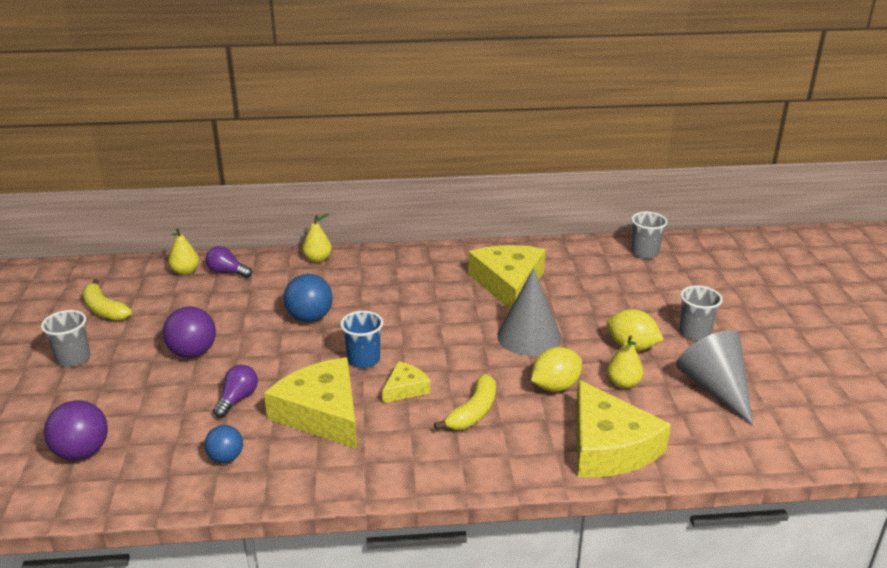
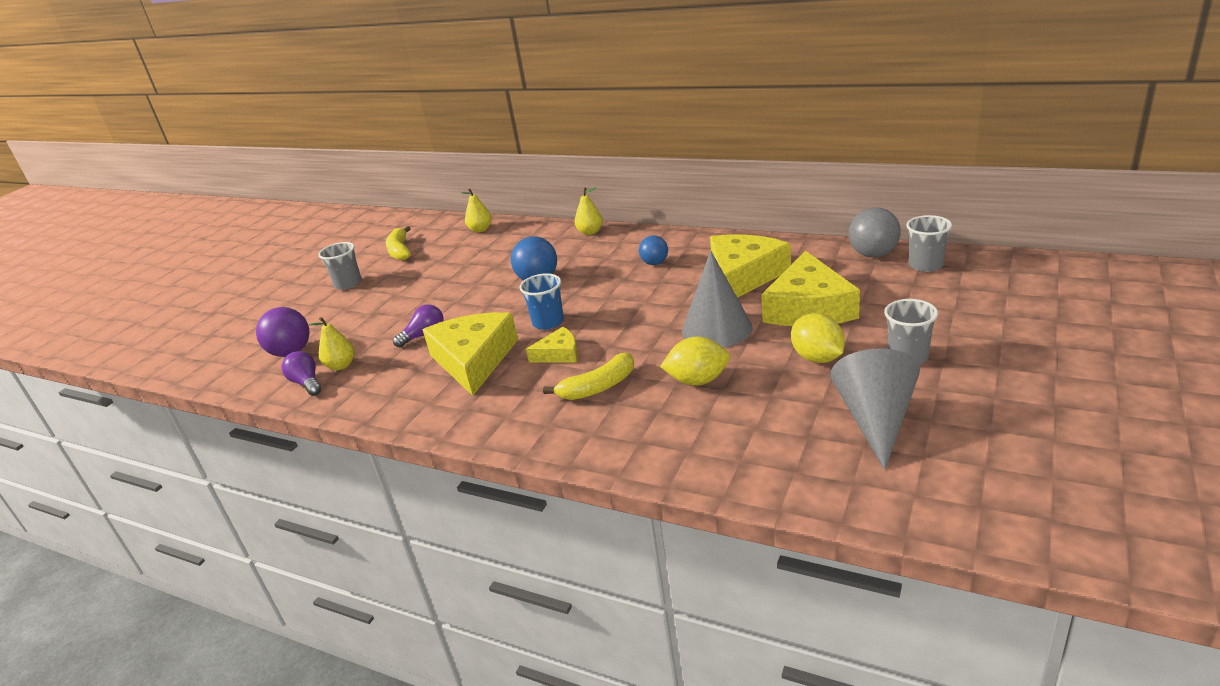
camera: 35 degrees right, 0 degrees up
(193, 352) = (427, 293): purple ball -> none
(226, 458) = (374, 379): blue ball -> blue ball (655, 263)
(227, 272) = (510, 234): purple light bulb -> purple light bulb (306, 383)
(598, 249) = (873, 254): none -> grey ball
(608, 446) = (697, 450): yellow cheese -> yellow cheese (808, 307)
(623, 383) = (772, 392): yellow pear -> yellow pear (341, 366)

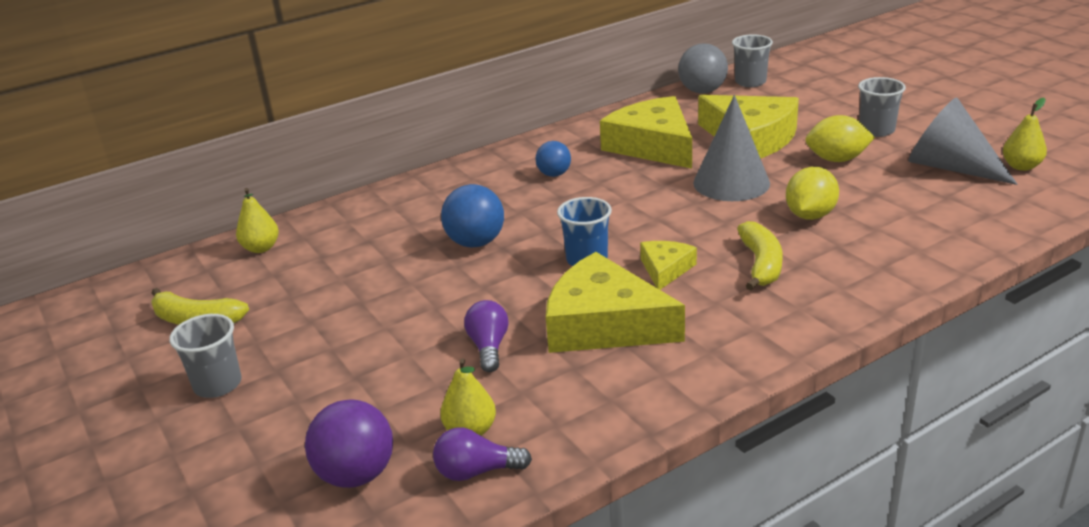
camera: 60 degrees left, 0 degrees up
(590, 232) = (415, 187): yellow pear -> yellow pear (1021, 166)

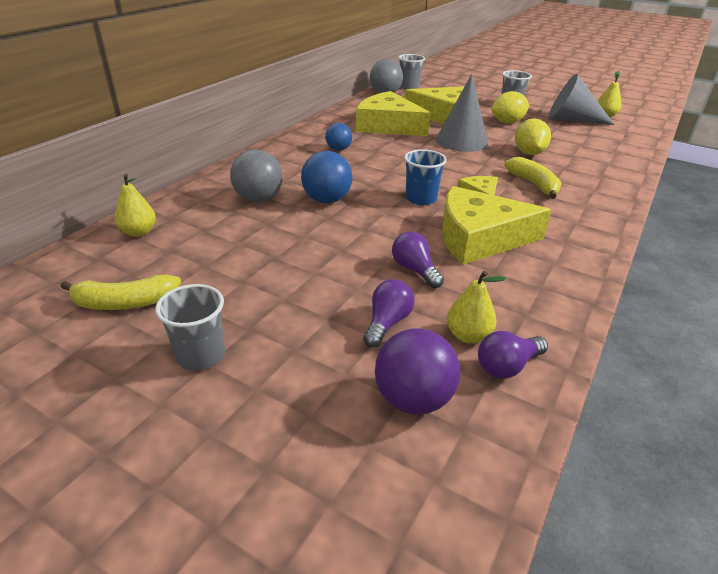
camera: 30 degrees left, 5 degrees up
(404, 229) = (258, 199): none -> grey ball
(404, 397) = (387, 323): none -> purple light bulb

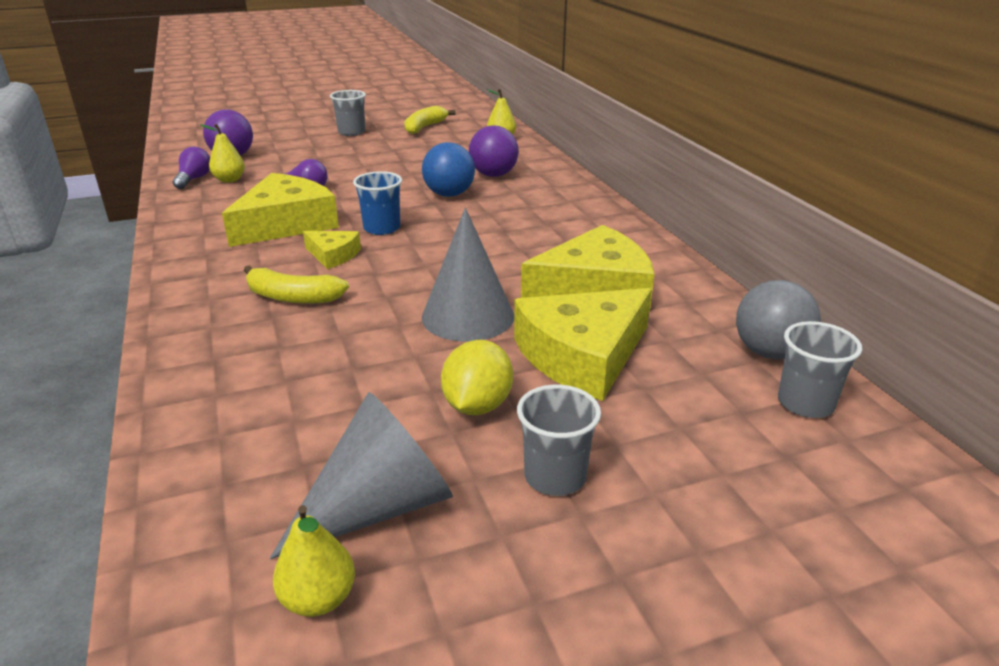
camera: 130 degrees right, 5 degrees down
(258, 199) = (493, 175): grey ball -> purple ball
(338, 149) = (553, 232): blue ball -> none
(387, 323) = (283, 167): purple light bulb -> none
(528, 153) = (354, 346): yellow lemon -> none

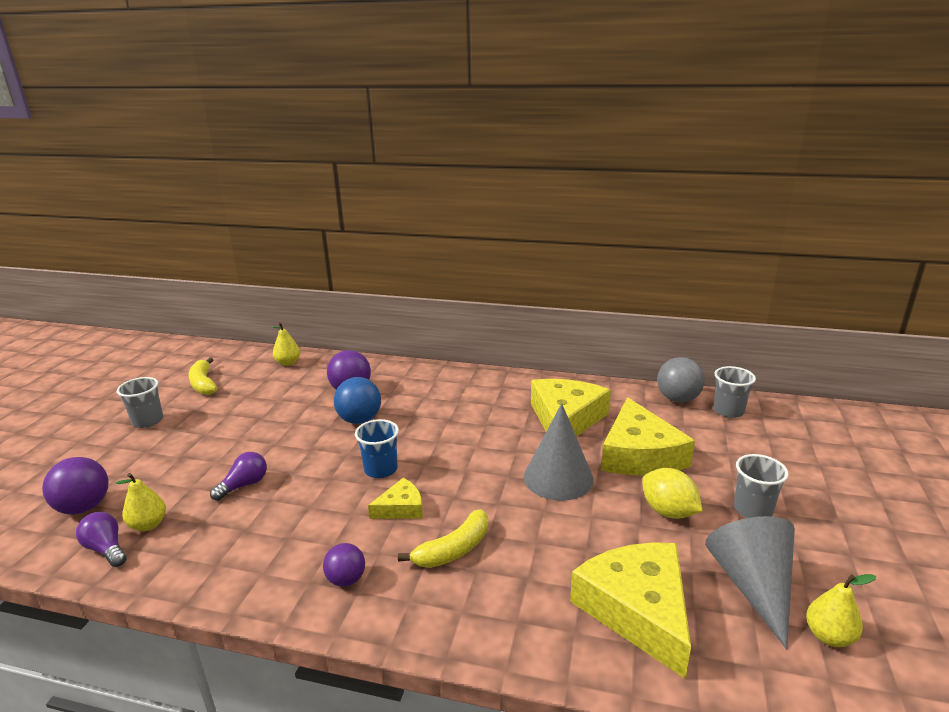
camera: 55 degrees left, 5 degrees down
(217, 265) = (346, 579): none -> purple ball
(286, 224) = (306, 516): yellow cheese -> yellow cheese (638, 610)

